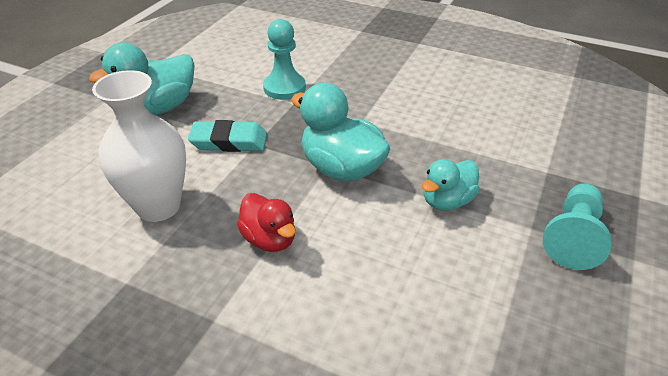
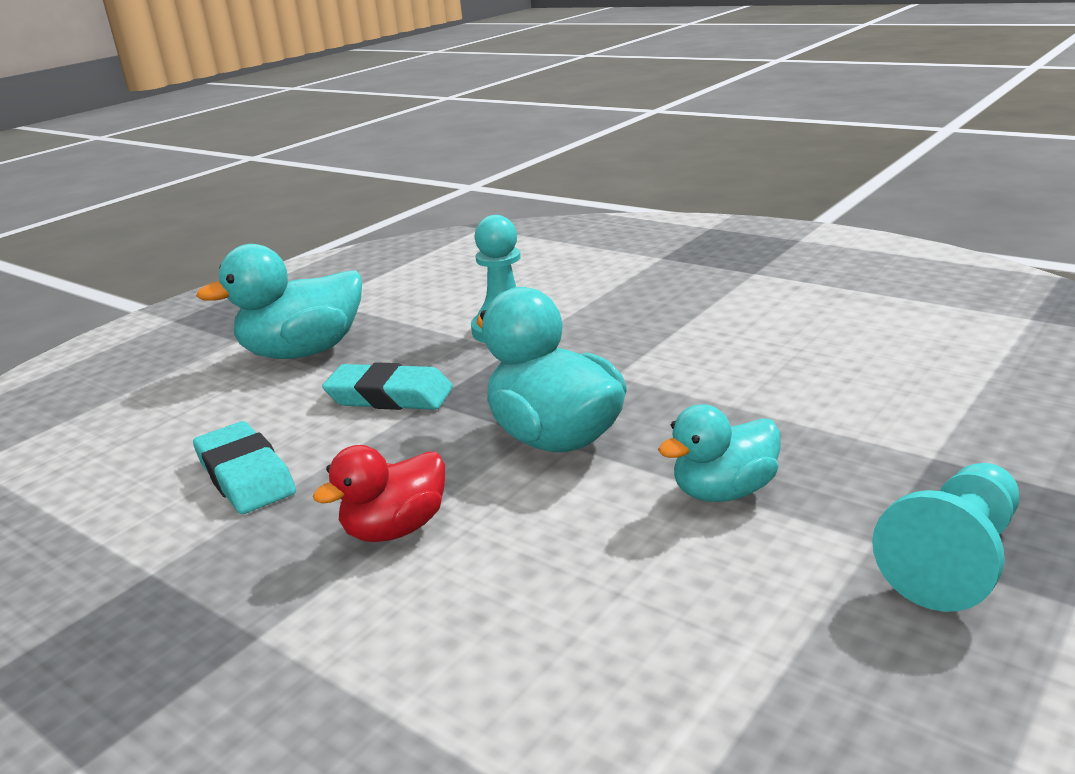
camera: 15 degrees right, 15 degrees down
(158, 206) = (245, 476): white vase -> turquoise eraser
(269, 239) = (396, 529): red duck -> red duck turned 75 degrees clockwise

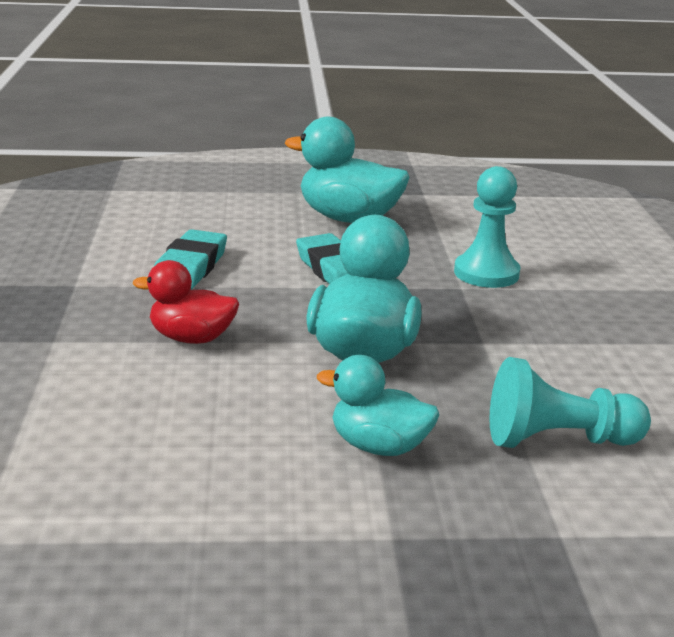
camera: 45 degrees right, 0 degrees up
(954, 560) = (409, 586): turquoise pawn -> turquoise pawn (558, 440)

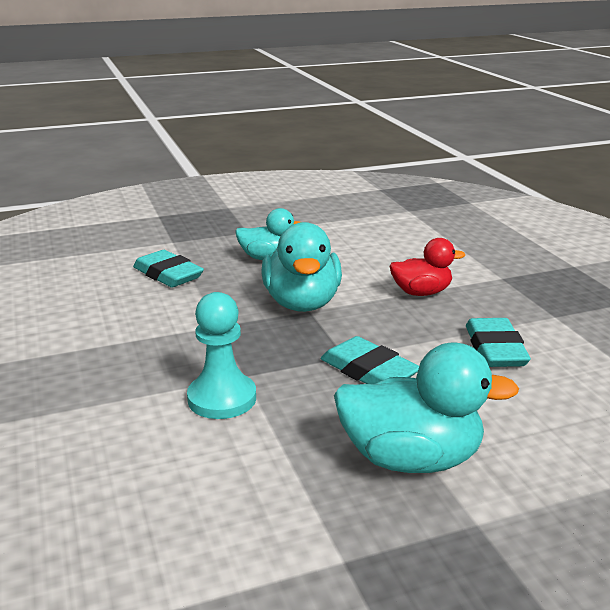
camera: 165 degrees right, 0 degrees up
(558, 440) = (168, 274): turquoise pawn -> turquoise eraser

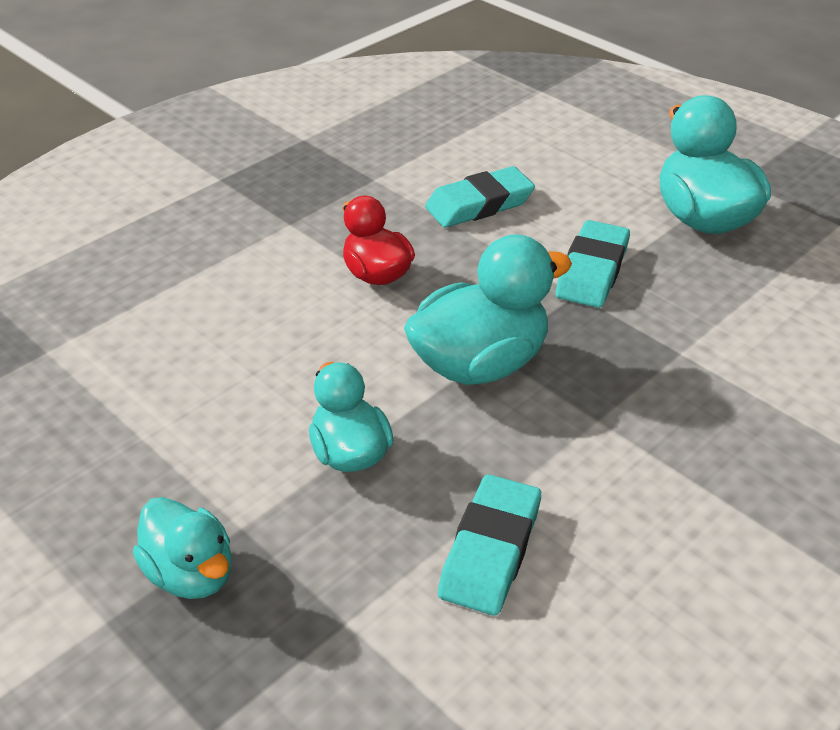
camera: 115 degrees left, 15 degrees up
(222, 398) = (735, 351): turquoise pawn -> none
(233, 221) = (191, 573): none -> turquoise duck

